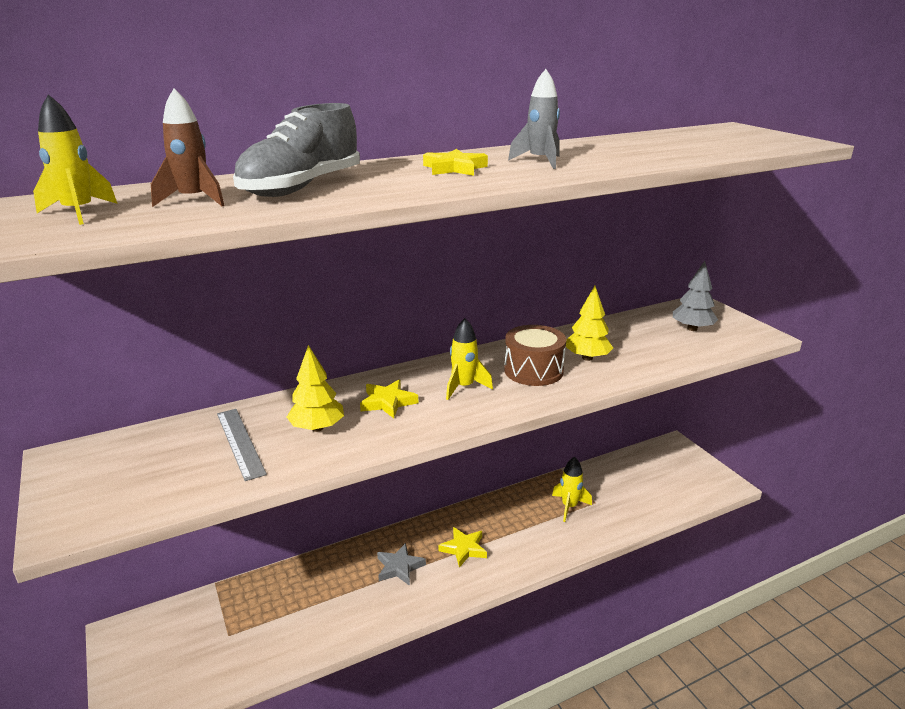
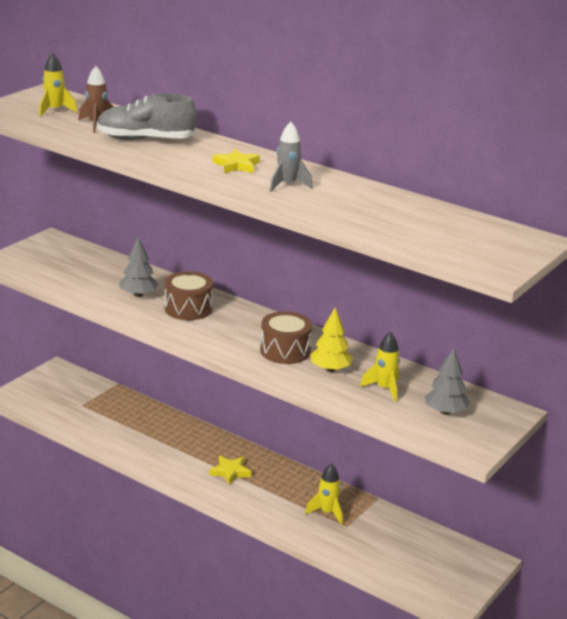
camera: 60 degrees right, 0 degrees up
(240, 442) = (104, 278): grey ruler -> none
(317, 428) = (138, 295): yellow tree -> grey tree
(388, 402) = (188, 308): yellow star -> brown drum
(399, 567) = (188, 449): grey star -> none
(464, 387) = (233, 330): yellow rocket -> yellow rocket (384, 389)

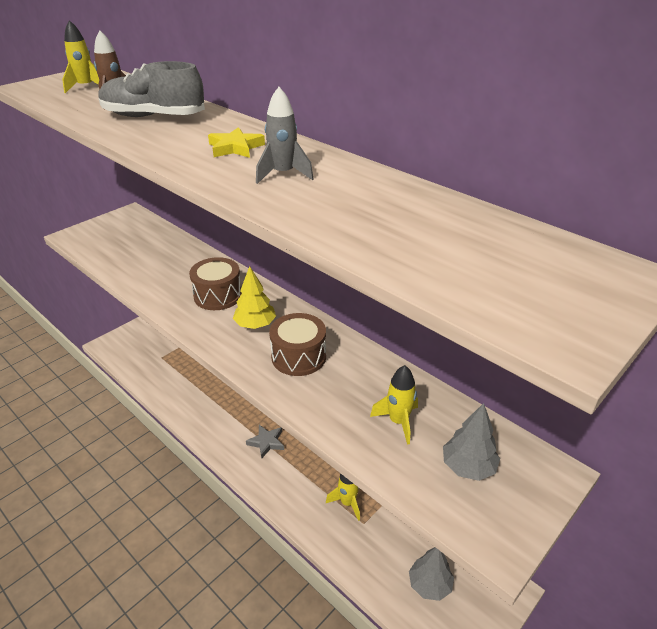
camera: 10 degrees right, 10 degrees up
(138, 295) = (176, 277): grey tree -> grey tree (429, 584)
(230, 472) = (266, 442): yellow star -> grey star
(330, 369) = (341, 387): yellow tree -> yellow tree (255, 325)

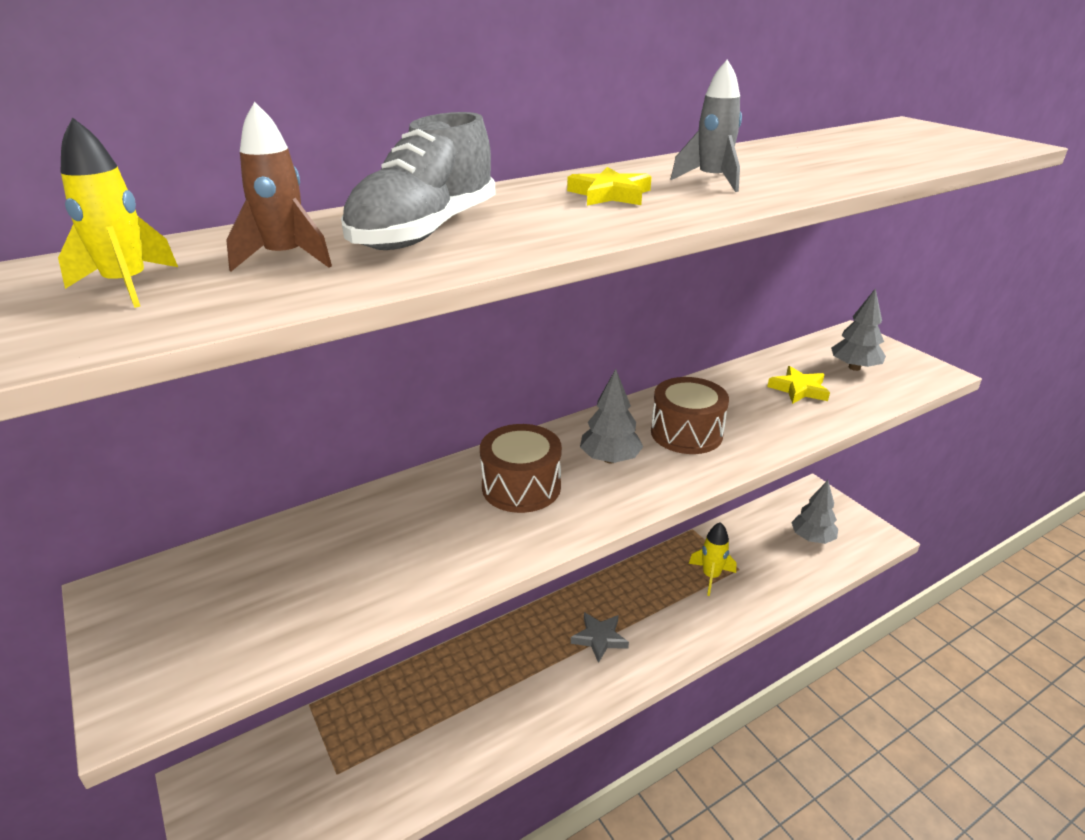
camera: 75 degrees left, 5 degrees down
(255, 325) = (610, 459): yellow tree -> grey tree
(398, 422) = (799, 389): yellow rocket -> yellow star

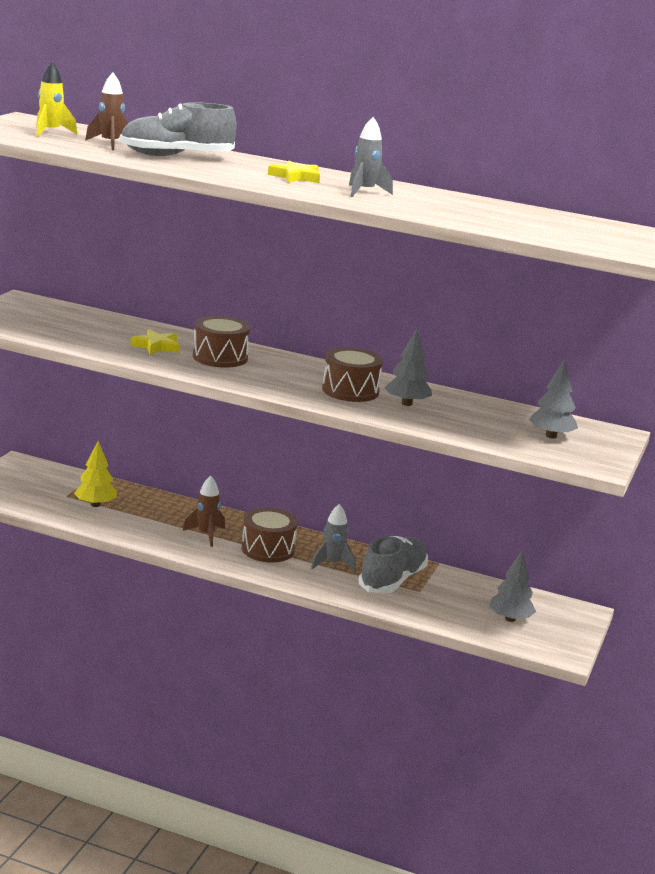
camera: 50 degrees right, 10 degrees down
(385, 752) = (95, 505): none -> yellow tree
(535, 676) = (206, 535): none -> brown rocket
(599, 638) = (268, 549): grey star -> brown drum
(610, 459) = (284, 374): grey tree -> grey tree (407, 403)
(657, 603) = (332, 564): none -> grey rocket
(711, 576) = (392, 580): yellow rocket -> grey shoe
(799, 389) = (476, 419): yellow star -> yellow star (156, 346)

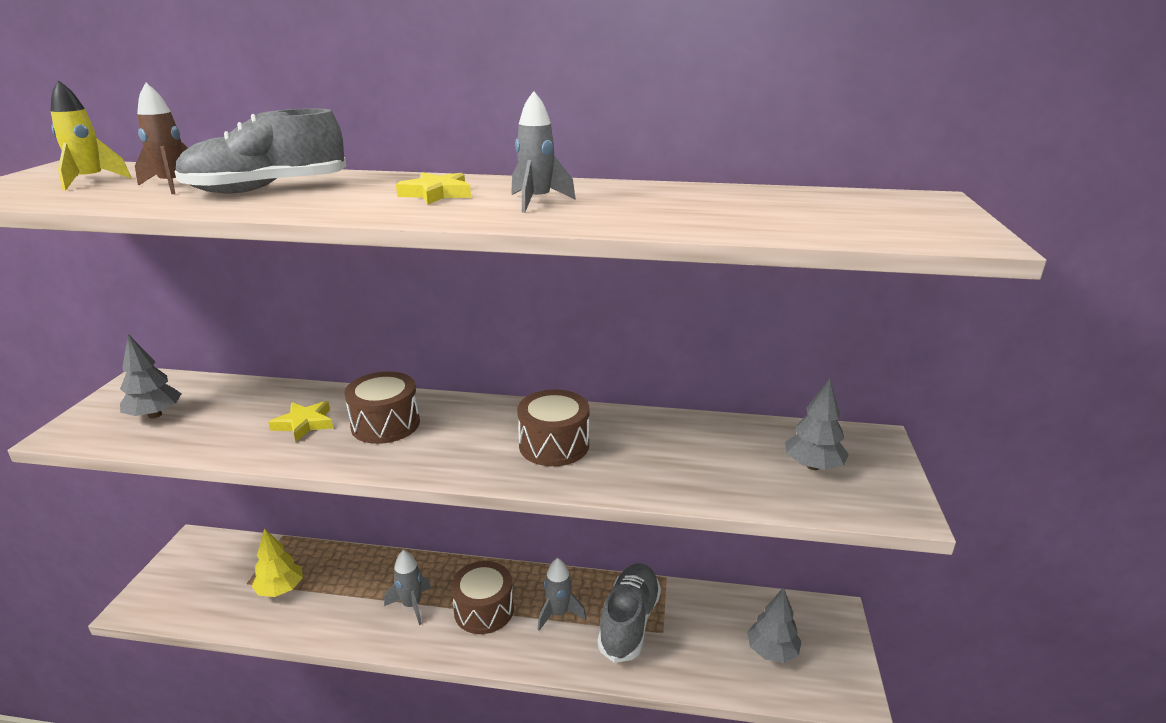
camera: 10 degrees left, 5 degrees up
(206, 535) = (411, 605): brown rocket -> grey rocket
(407, 403) = (627, 451): grey tree -> grey tree (155, 415)

